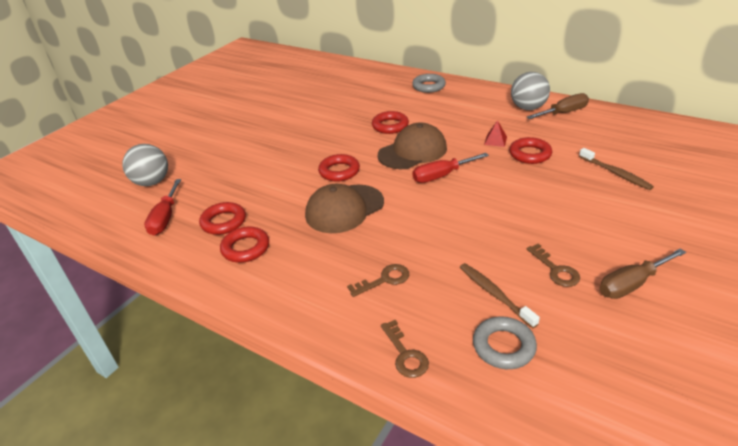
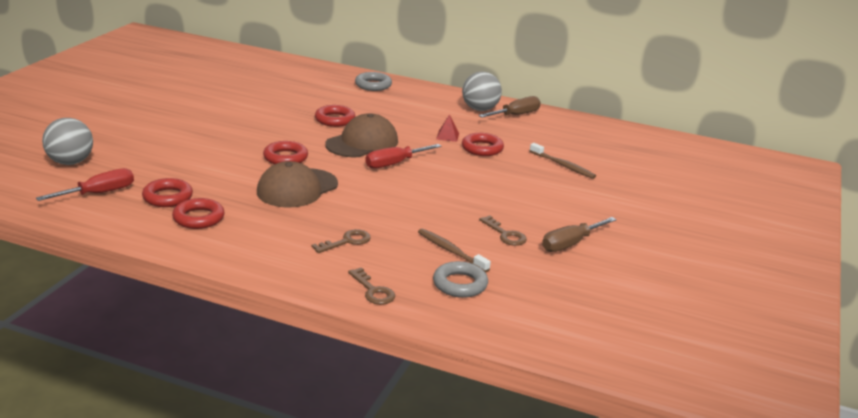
camera: 15 degrees left, 10 degrees down
(165, 218) = (99, 193): red screwdriver -> red screwdriver turned 120 degrees counterclockwise

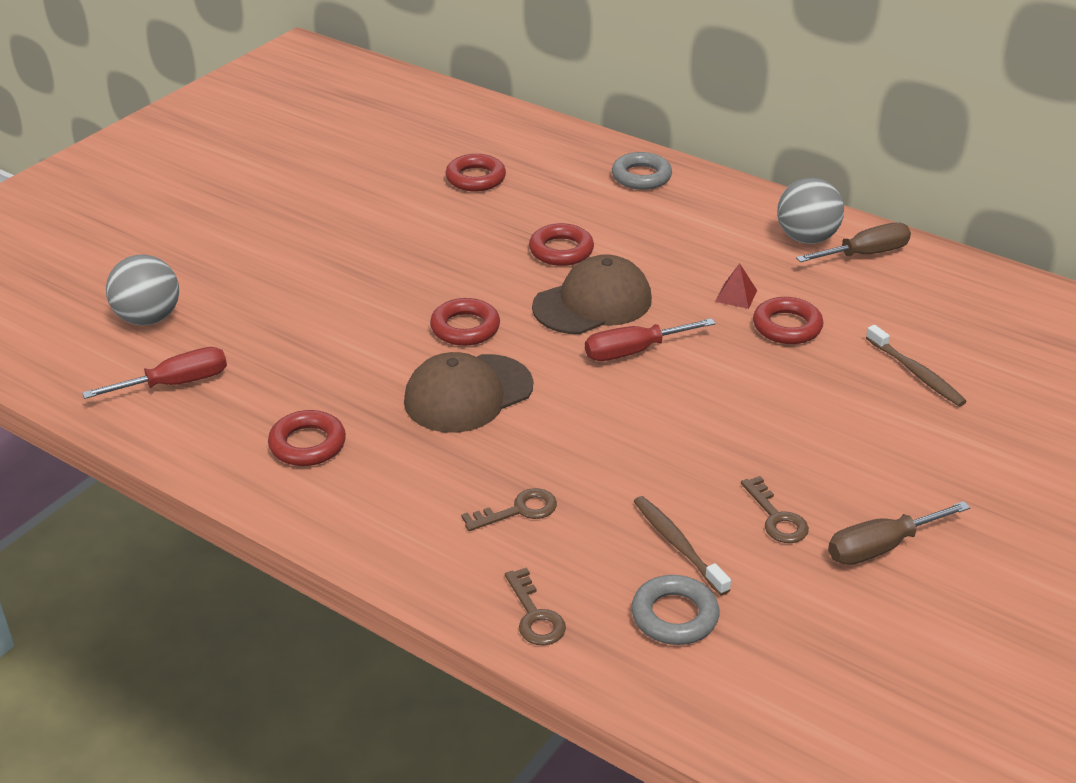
camera: 15 degrees right, 10 degrees up
(167, 197) = (272, 398): red ring -> red ring (475, 178)

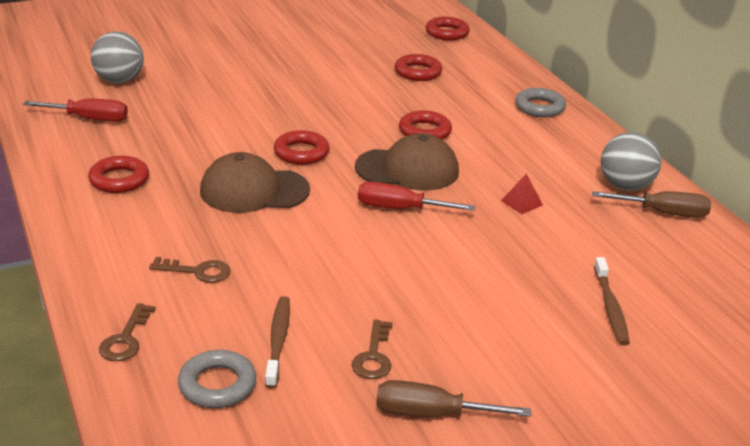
camera: 30 degrees right, 5 degrees down
(787, 326) = (538, 236): red ring -> red ring (447, 33)

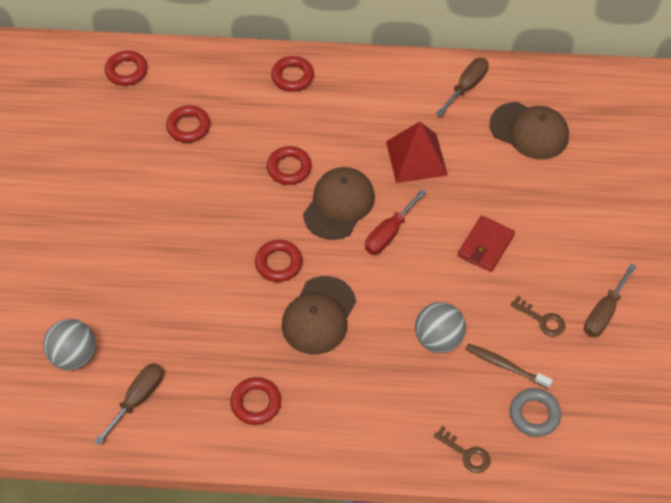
camera: 60 degrees left, 25 degrees up
(89, 119) = (138, 399): red screwdriver -> brown screwdriver
(197, 271) = (408, 387): brown key -> none
(447, 281) = (485, 245): none -> red wallet
(522, 203) = (416, 158): red pyramid -> red pyramid, size x2.29
(539, 107) = (292, 77): grey ring -> red ring
(610, 307) = (549, 173): brown toothbrush -> none
(625, 186) = (426, 88): grey ball -> grey ball (438, 339)
(657, 275) = (529, 131): none -> brown cap

